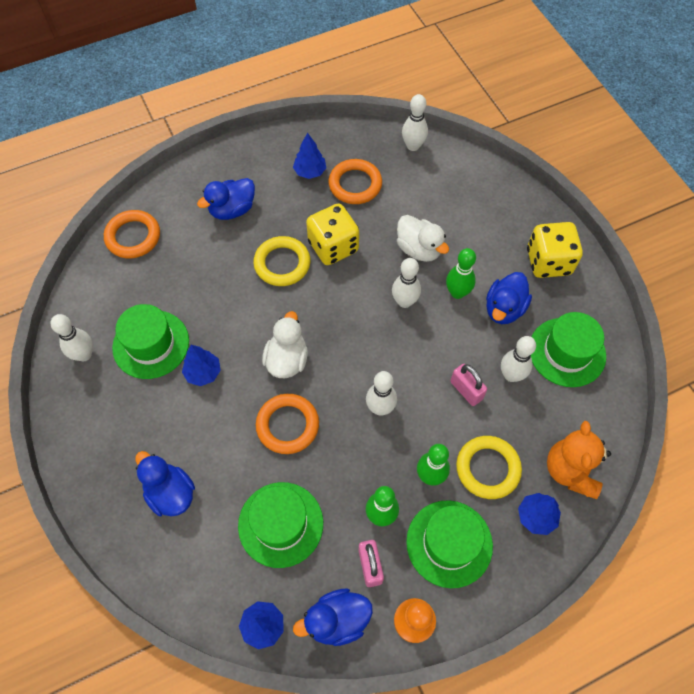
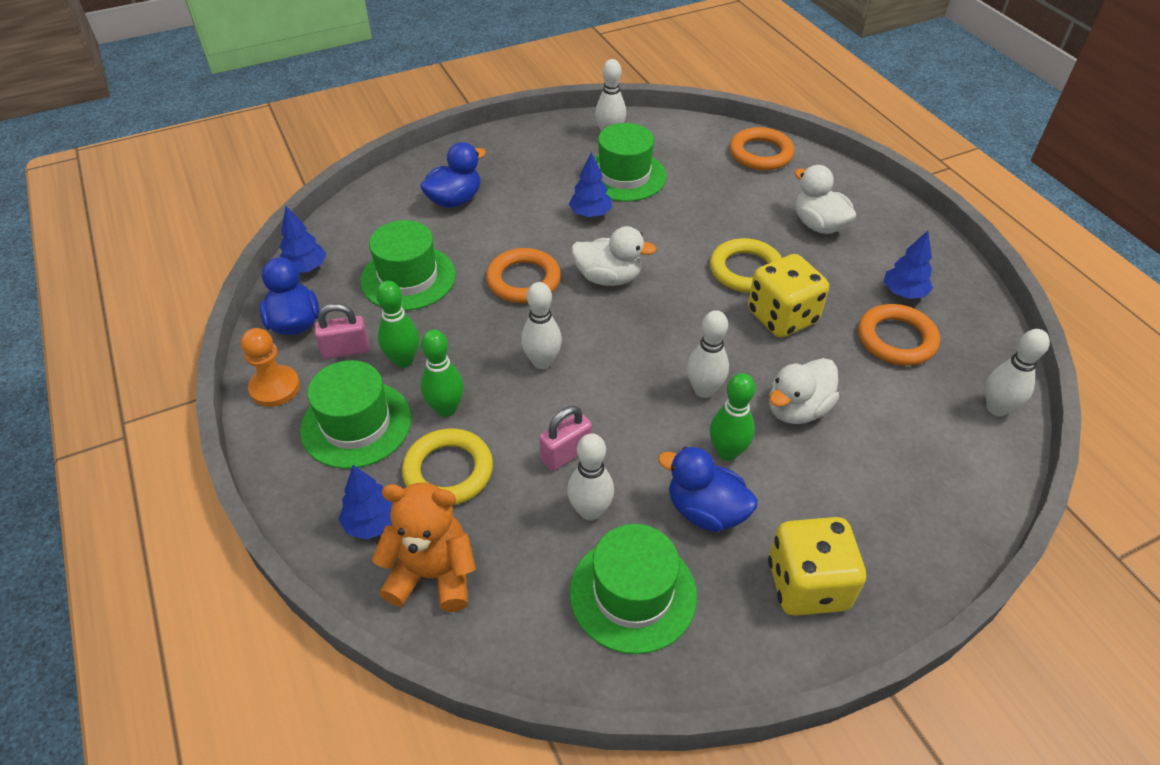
camera: 90 degrees right, 15 degrees down
(232, 210) = (818, 225): blue duck -> white duck

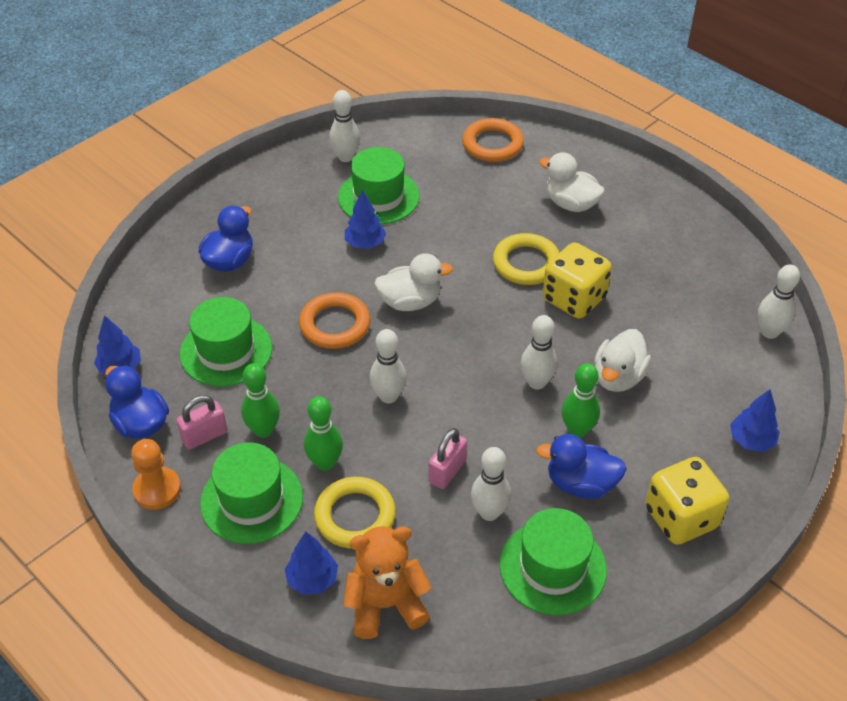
camera: 20 degrees left, 0 degrees up
(896, 339) = (673, 294): orange ring -> none
(903, 293) = (663, 250): blue tree -> blue tree (751, 440)

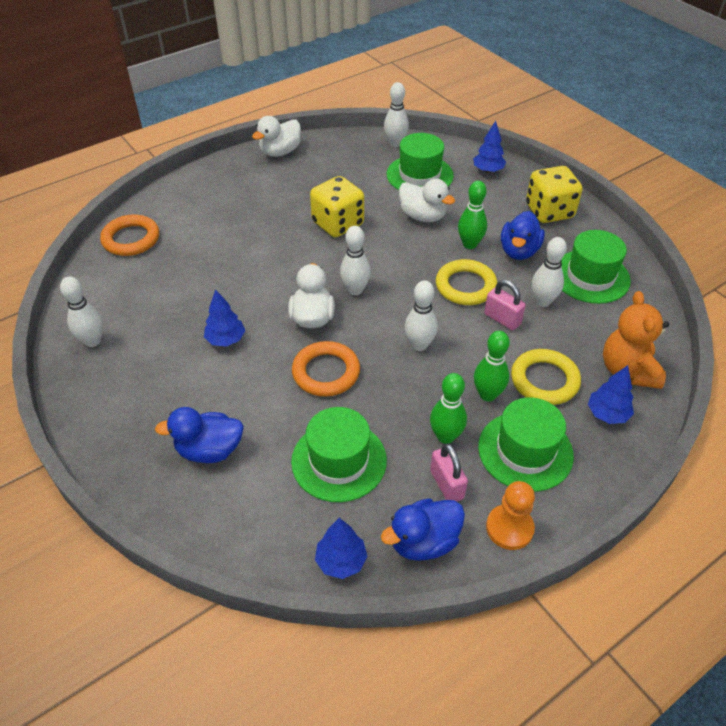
camera: 80 degrees left, 0 degrees up
(230, 261) = (209, 450): blue duck -> blue duck turned 45 degrees counterclockwise
(378, 197) = (164, 323): green hat -> green hat (419, 175)
(526, 263) = (290, 242): yellow ring -> yellow ring (465, 286)
(536, 382) = (420, 257): white bowling pin -> white bowling pin (355, 290)
(570, 204) = (230, 207): white duck -> white duck (280, 152)

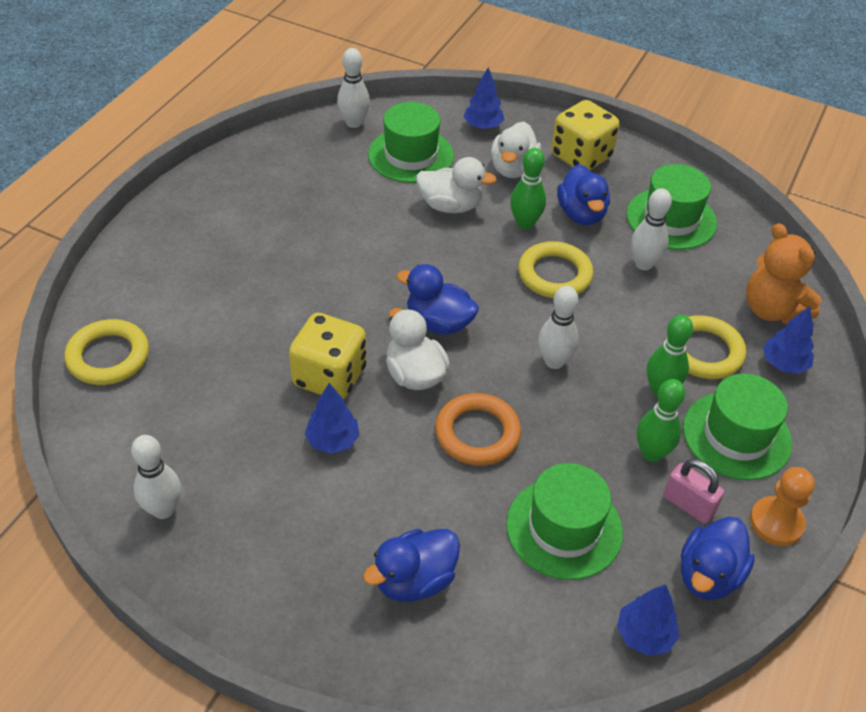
camera: 30 degrees left, 0 degrees up
(131, 239) = (108, 356): orange ring -> yellow ring
(280, 152) = (219, 176): white duck -> white duck (513, 169)
(338, 224) = (359, 247): yellow dice -> yellow dice (329, 377)
(355, 290) = (439, 322): white bowling pin -> blue duck
(502, 319) = (617, 299): pink padlock -> none

